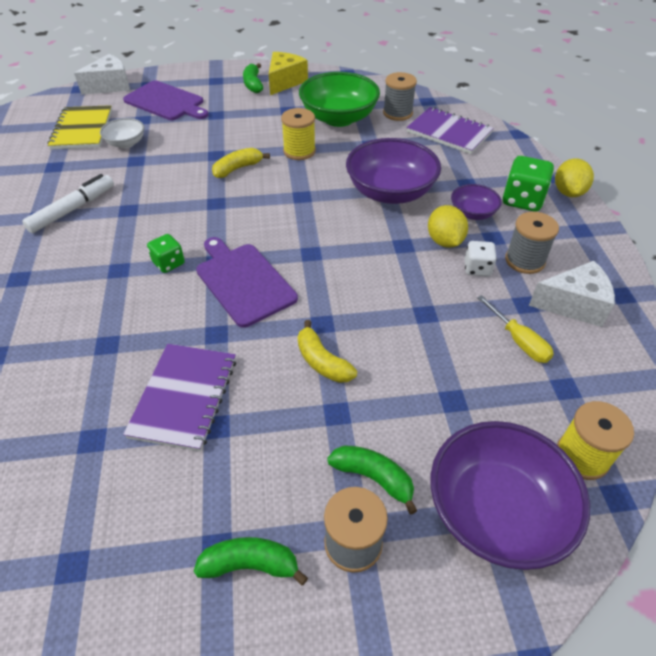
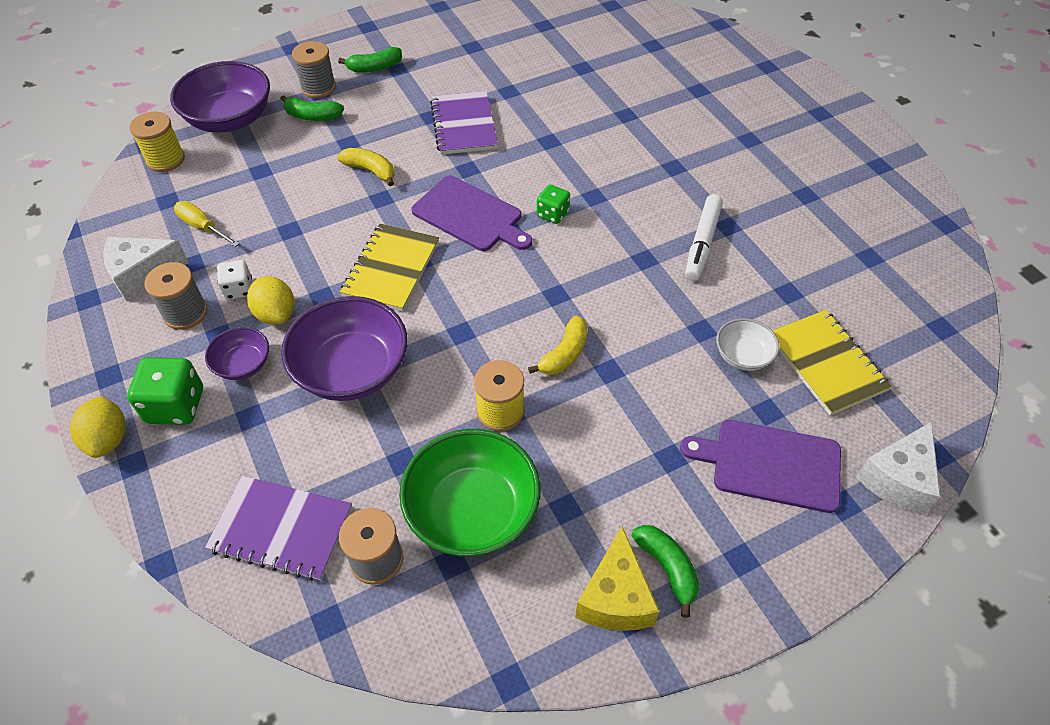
camera: 160 degrees right, 5 degrees up
(337, 252) = (391, 269): none -> yellow notebook

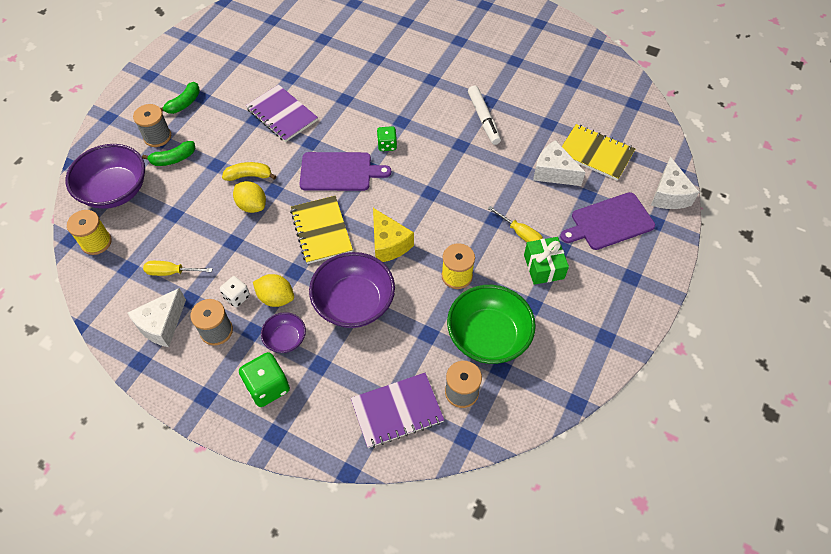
camera: 35 degrees left, 5 degrees up
(108, 439) = (245, 431): yellow lemon -> yellow lemon (252, 205)
(564, 354) = (463, 224): yellow banana -> none
(615, 597) = (591, 333): yellow cheese -> yellow cheese (388, 244)
(624, 468) = (544, 267): none -> green gift
(629, 407) = (520, 233): none -> yellow screwdriver
(667, 568) = (603, 303): green banana -> none
(743, 356) = (553, 172): white bowl -> white cheese

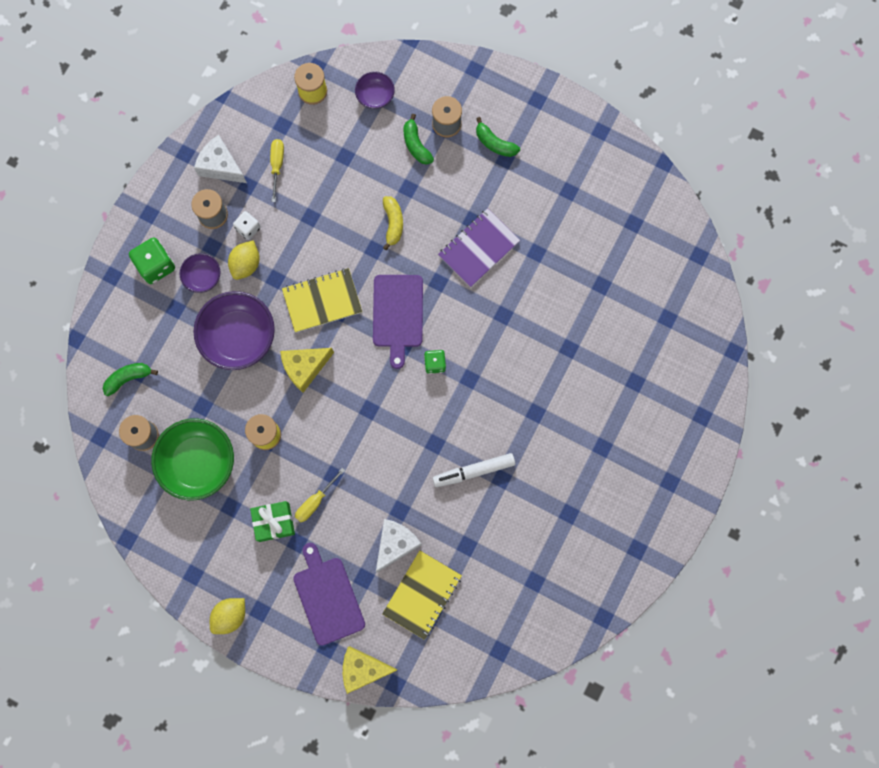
camera: 90 degrees right, 20 degrees up
(115, 190) = (375, 96): purple bowl -> purple bowl, size x0.52
(252, 205) = (354, 230): yellow lemon -> yellow lemon (230, 616)
(397, 411) = (128, 378): purple notebook -> green banana
(669, 195) = (363, 669): white cheese -> yellow cheese

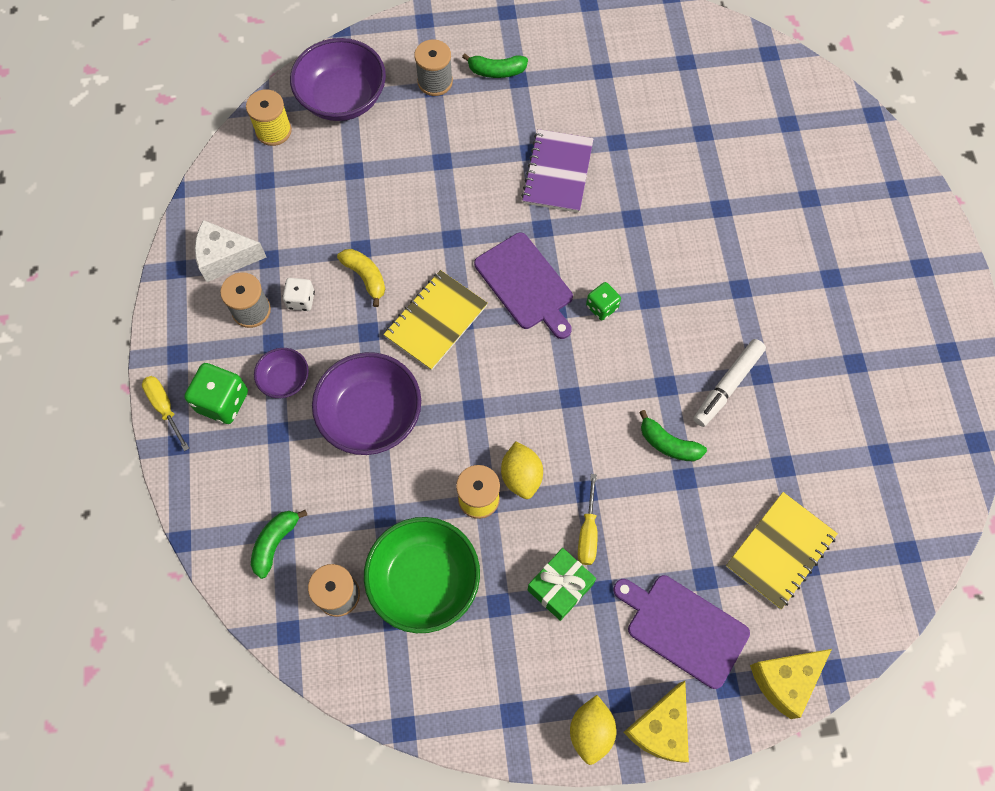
camera: 35 degrees left, 10 degrees down
(246, 264) = (325, 337): yellow lemon -> yellow lemon (521, 476)
(277, 165) = (287, 221): yellow screwdriver -> yellow screwdriver (165, 408)
(305, 368) = (469, 400): yellow cheese -> yellow cheese (660, 728)
(375, 96) = (342, 98): purple bowl -> purple bowl, size x1.94
(393, 223) = (452, 202): yellow banana -> yellow banana (365, 277)
(395, 544) = (709, 517): white cheese -> none
(416, 145) = (419, 117): green banana -> green banana (668, 444)
(422, 594) = (780, 550): yellow notebook -> yellow notebook turned 45 degrees clockwise

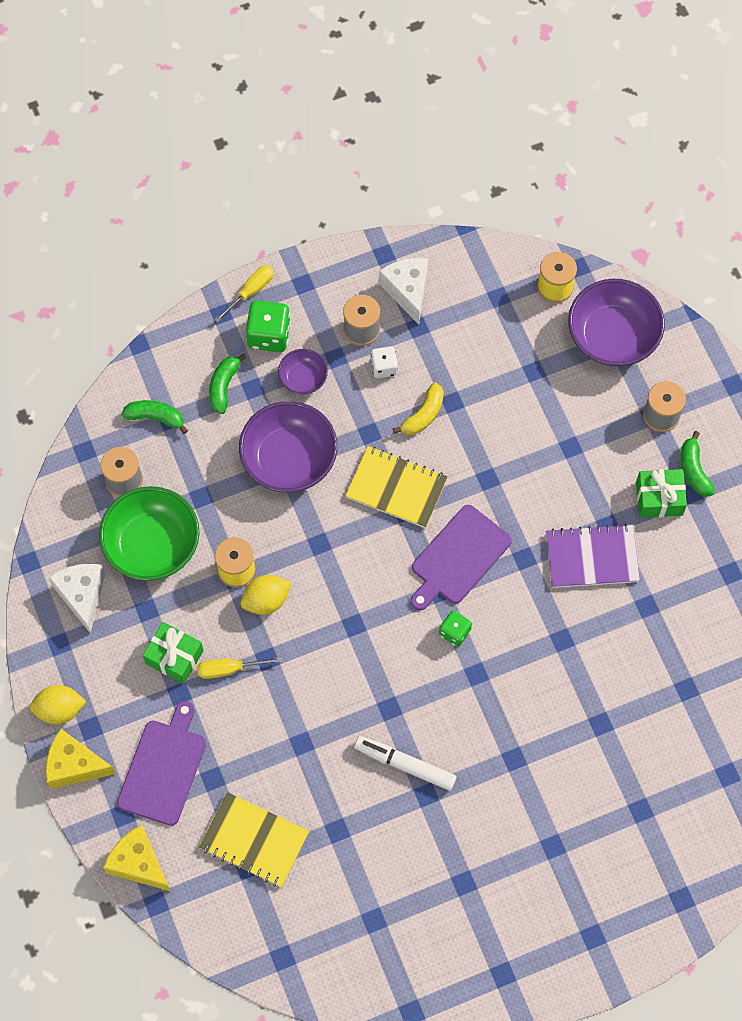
camera: 75 degrees right, 0 degrees up
(462, 674) = (82, 595): none -> white cheese
(516, 105) = (659, 498): none -> green gift
(668, 444) = (331, 722): green banana -> green banana (224, 386)

